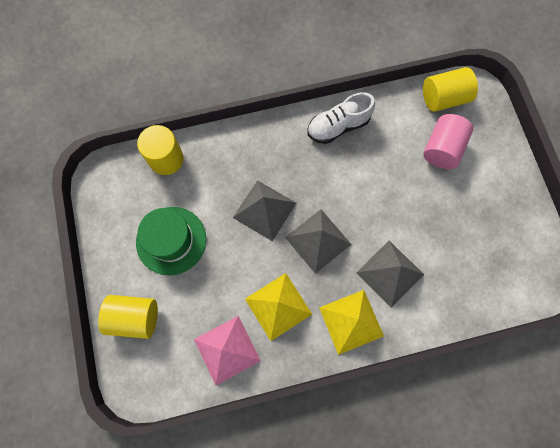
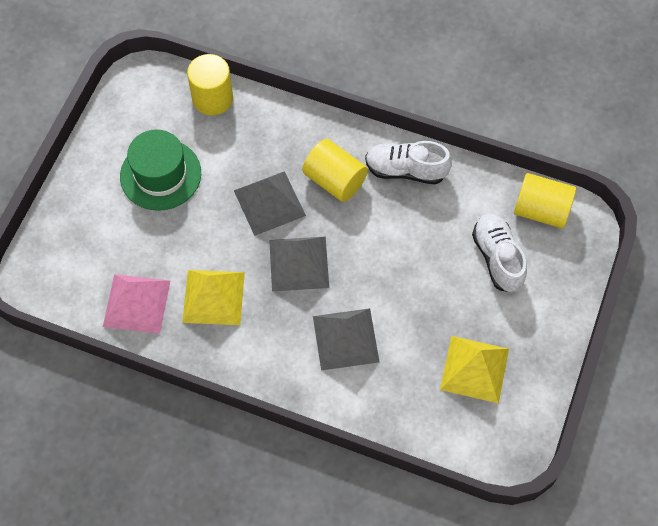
camera: 35 degrees right, 10 degrees down
(134, 317) = (76, 221): yellow cylinder -> yellow cylinder (335, 180)
(351, 321) = (271, 356): yellow pyramid -> yellow pyramid (474, 369)
(442, 149) = (497, 258): pink cylinder -> white shoe

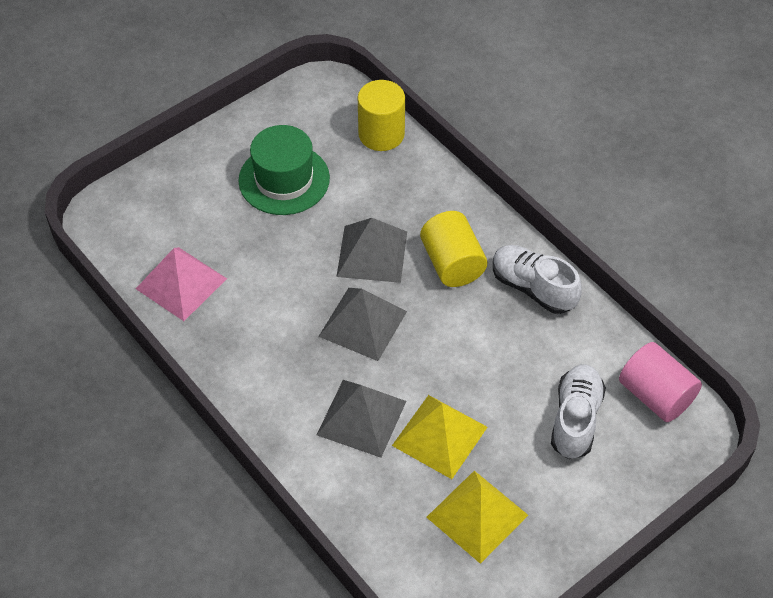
camera: 30 degrees right, 10 degrees down
(213, 297) = (257, 313): yellow pyramid -> yellow pyramid (439, 436)
(541, 210) = (655, 395): yellow cylinder -> pink cylinder

